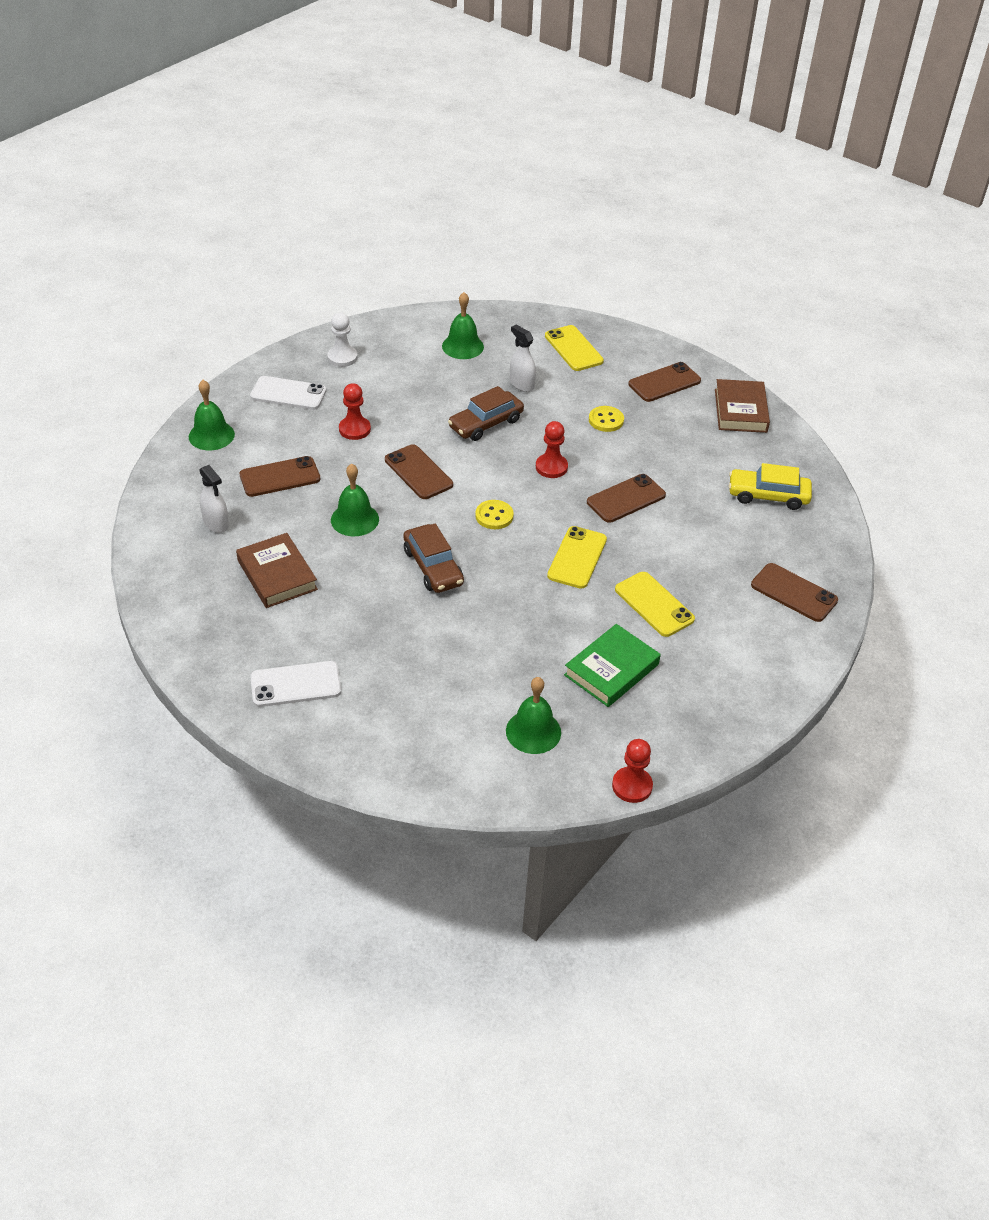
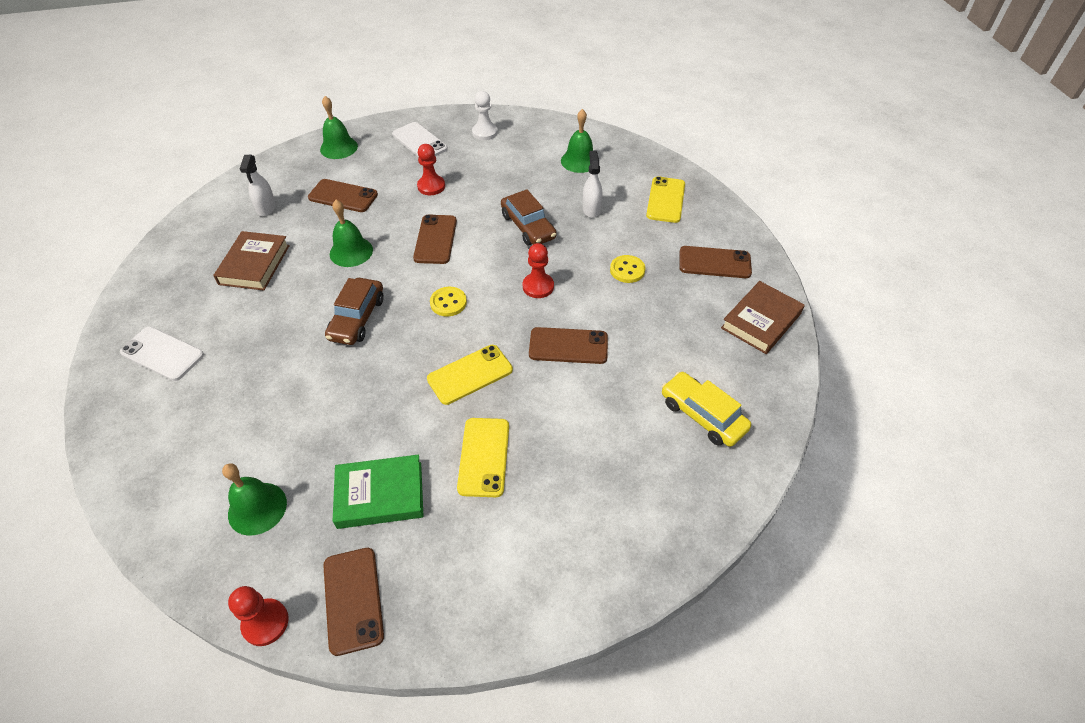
camera: 40 degrees right, 5 degrees up
(486, 423) = (528, 226): brown car -> brown car turned 120 degrees counterclockwise
(794, 593) = (624, 529): brown phone -> brown phone (353, 600)

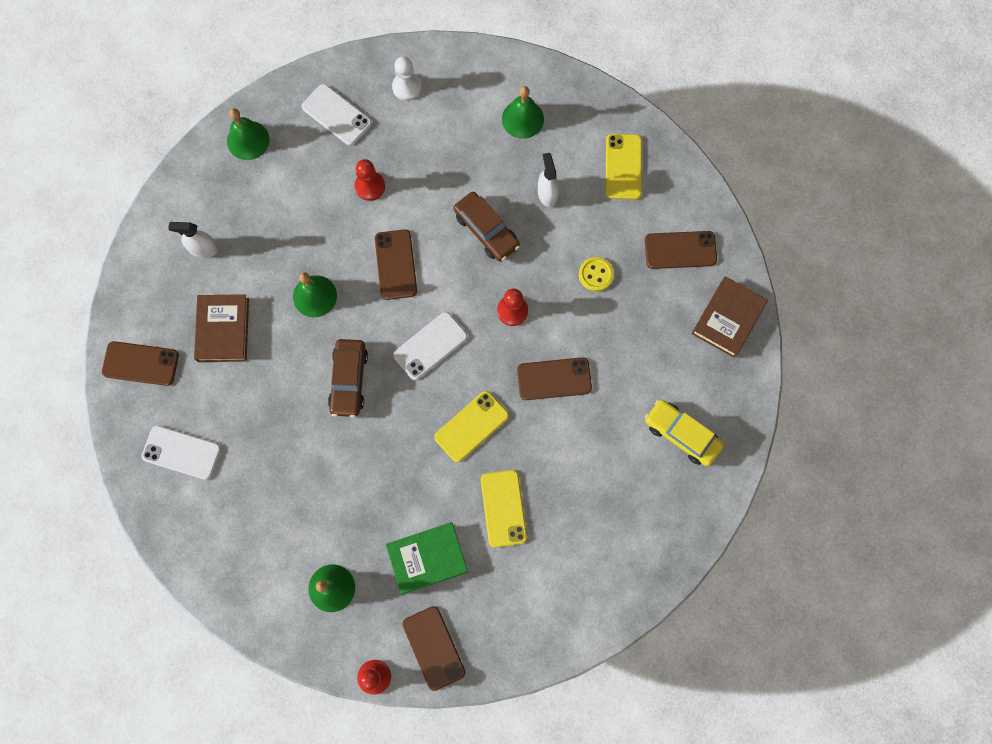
camera: 10 degrees left, 25 degrees up
(266, 208) = (203, 249): white spray bottle -> white spray bottle turned 105 degrees clockwise
(343, 196) = (279, 217): brown phone -> brown phone (141, 363)
(448, 303) = (430, 346): yellow button -> white phone

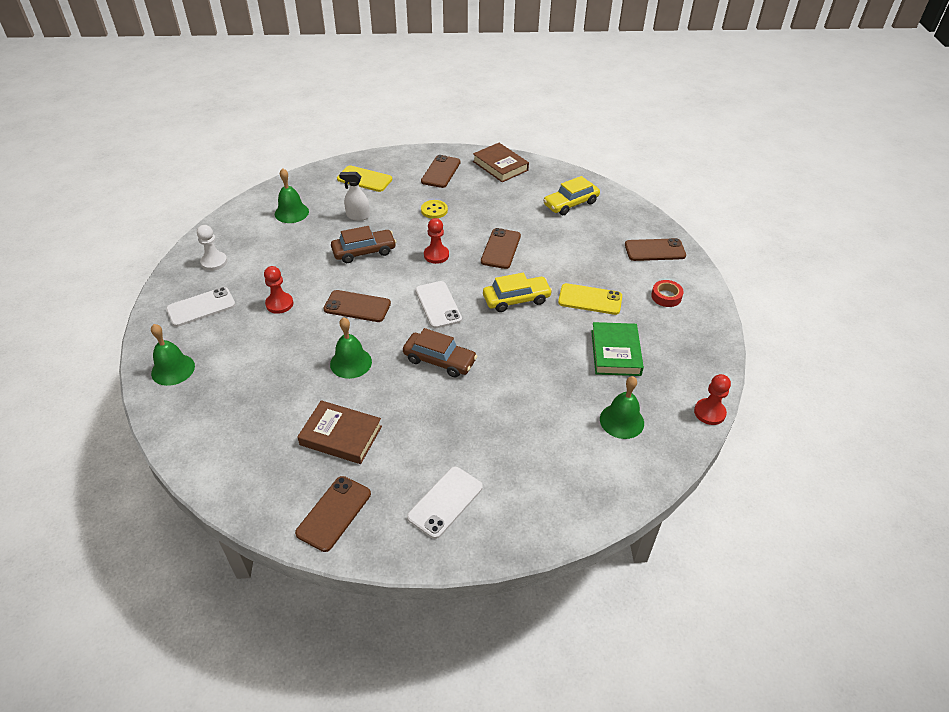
camera: 70 degrees left, 30 degrees down
(203, 249) = (251, 429): white spray bottle -> none
(434, 648) = (693, 368): brown phone -> brown phone (654, 250)
(471, 426) = (516, 299): yellow phone -> yellow car
(543, 595) = (666, 296): none -> red tape

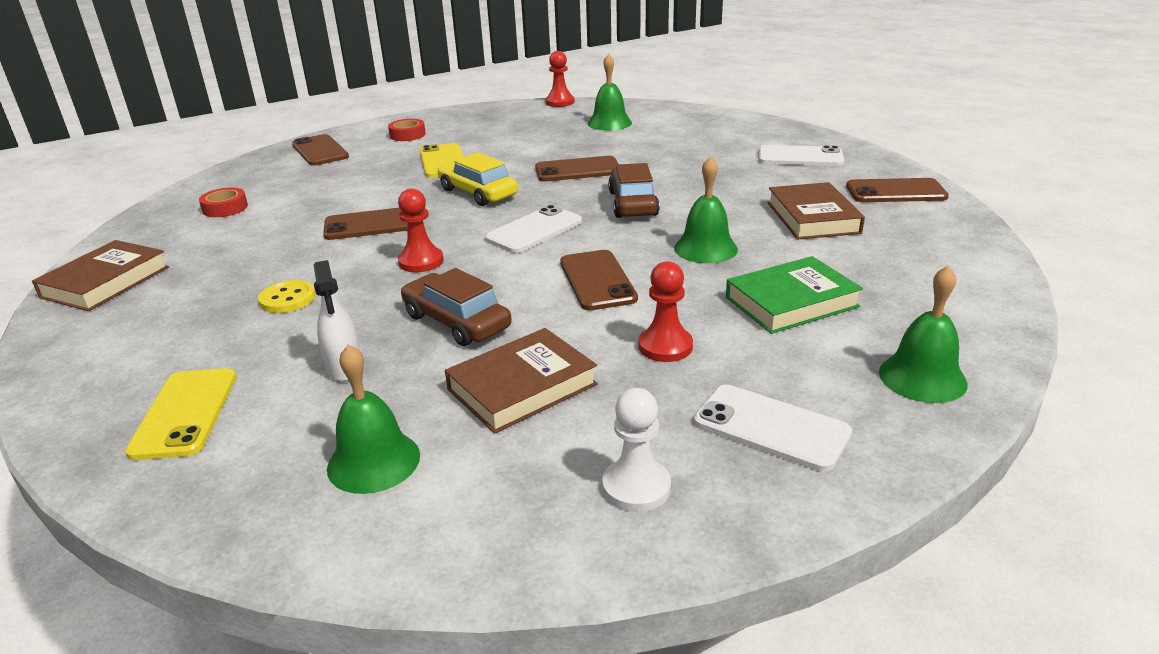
camera: 115 degrees left, 15 degrees down
(296, 255) = (522, 387): none -> brown book
(441, 172) = (136, 332): brown phone -> brown phone (577, 170)
(570, 204) = (225, 208): yellow car -> red tape
(615, 352) = (520, 138): green book -> green book (791, 302)

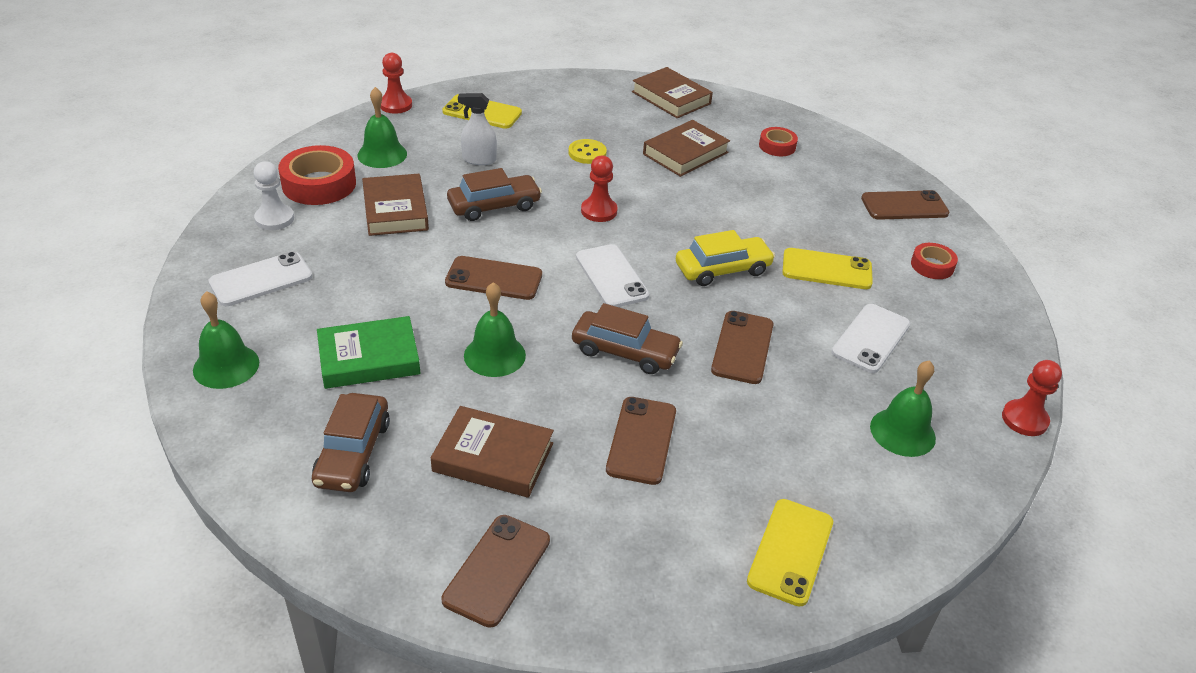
camera: 110 degrees right, 10 degrees up
(262, 246) = (685, 153): none -> brown book
(372, 224) = (689, 203): brown phone -> brown phone (641, 440)
(506, 488) = (319, 184): none -> red tape
(665, 346) = (378, 275): red pawn -> red pawn (396, 105)
(748, 132) = (790, 551): none -> yellow phone
(791, 302) = (369, 358): green book -> green book turned 75 degrees clockwise
(800, 157) = (664, 550): white phone -> white phone (871, 338)
(899, 268) = (353, 453): none -> brown car

